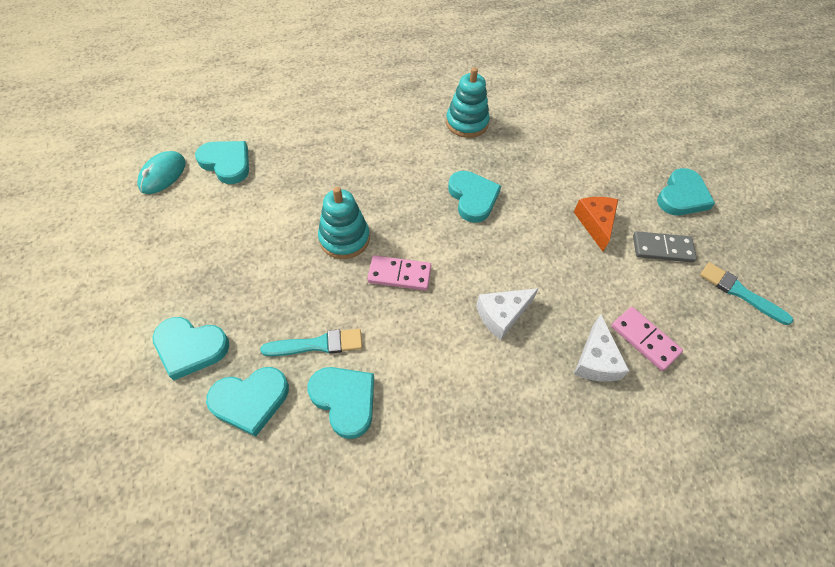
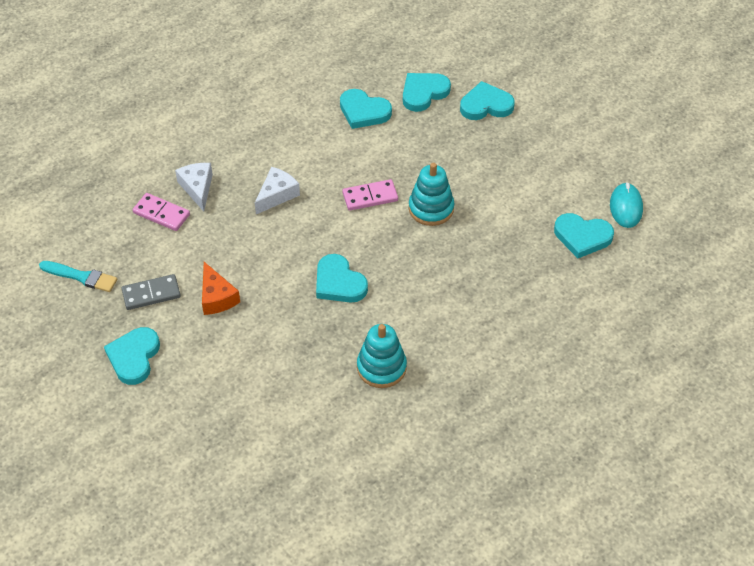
camera: 160 degrees right, 5 degrees down
(317, 344) = (402, 134): turquoise brush -> none

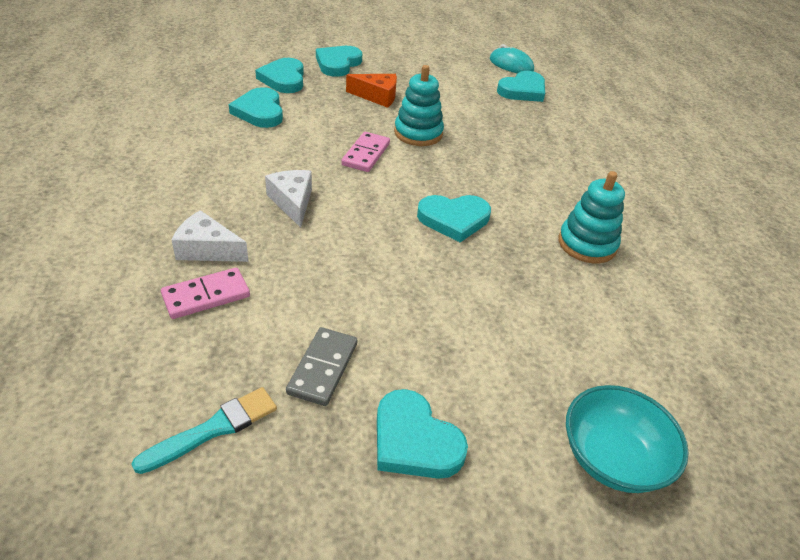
camera: 60 degrees left, 10 degrees down
(188, 448) = (612, 458): none -> turquoise bowl
(217, 297) = (387, 312): orange cheese -> orange cheese (377, 96)
(363, 111) = (260, 111): turquoise heart -> turquoise heart turned 105 degrees clockwise

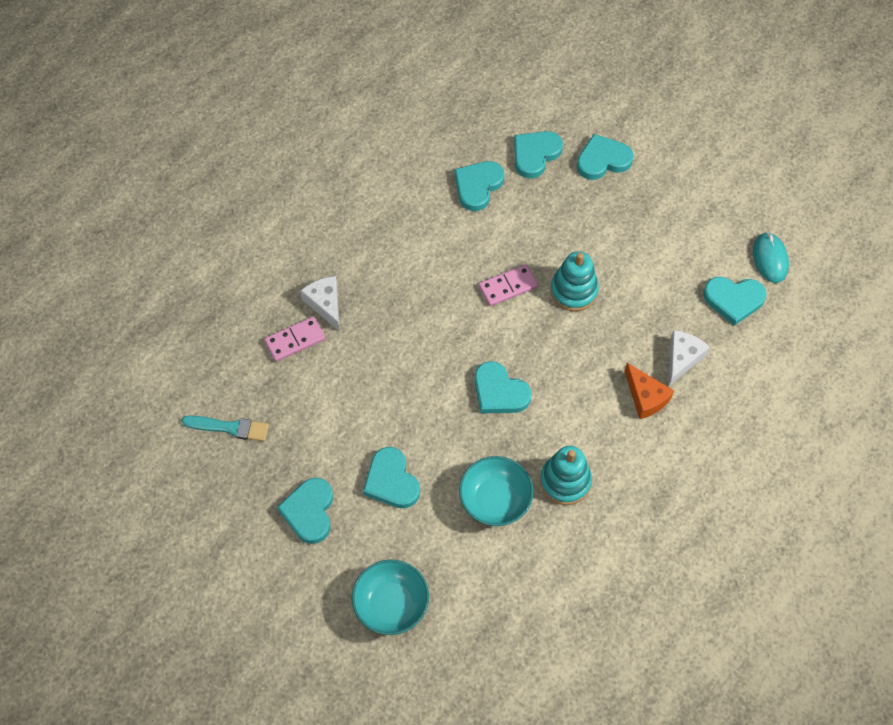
camera: 50 degrees right, 20 degrees up
(206, 296) = (295, 340): pink domino -> pink domino turned 45 degrees counterclockwise
(292, 202) = (411, 299): white cheese -> white cheese (682, 359)
(323, 368) = (308, 436): grey domino -> none
(377, 96) = (590, 225): orange cheese -> orange cheese (645, 397)
(458, 345) = (391, 481): none -> turquoise heart
(561, 294) = (495, 500): none -> turquoise bowl

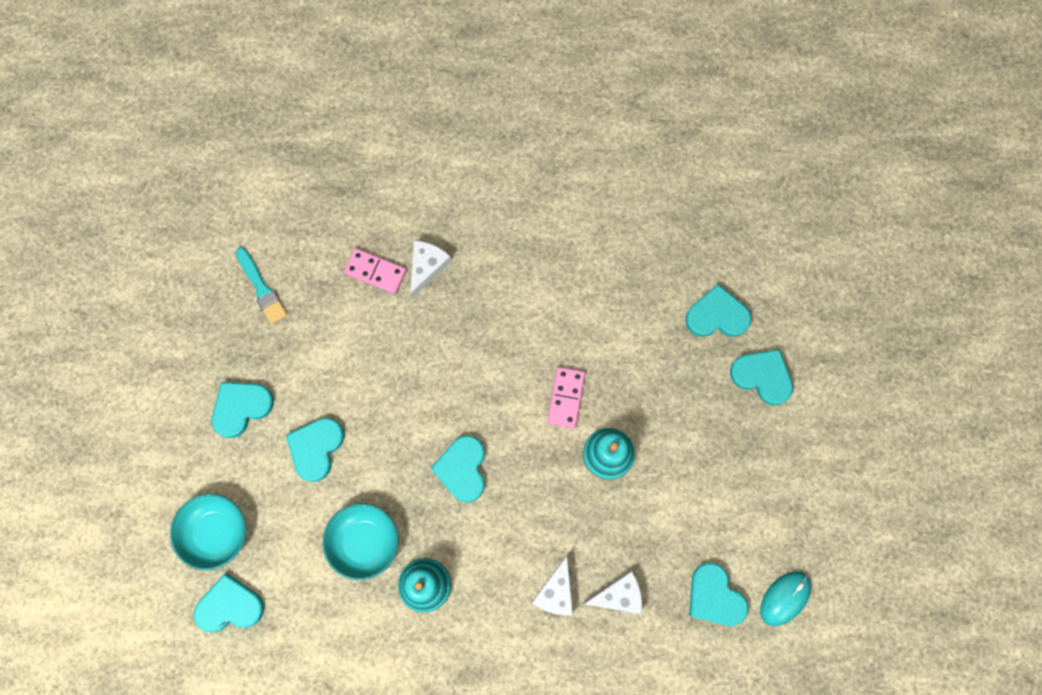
camera: 50 degrees right, 15 degrees up
(478, 186) = (642, 294): turquoise heart -> turquoise heart (230, 606)
(508, 287) = (566, 398): pink domino -> pink domino turned 75 degrees clockwise
(645, 397) = (556, 592): orange cheese -> white cheese

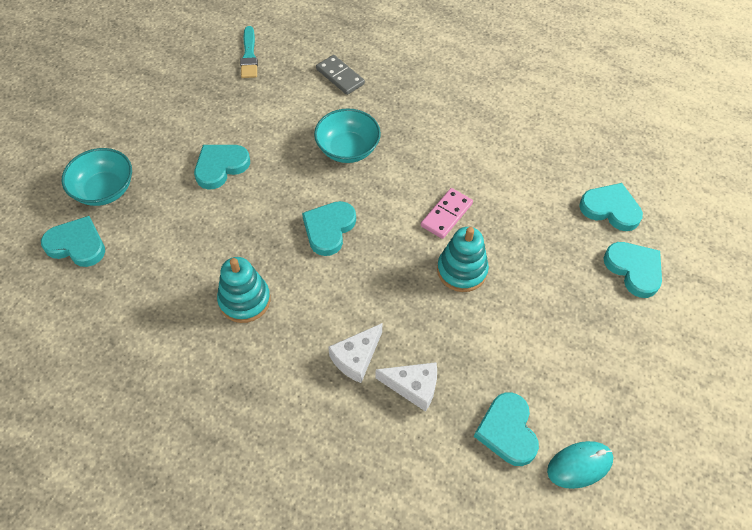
camera: 25 degrees right, 20 degrees down
(241, 407) = (183, 119): turquoise heart -> none
(364, 542) = (215, 246): turquoise bowl -> turquoise bowl (348, 149)
(375, 272) = (340, 77): pink domino -> grey domino
(427, 267) = (381, 88): white cheese -> none

